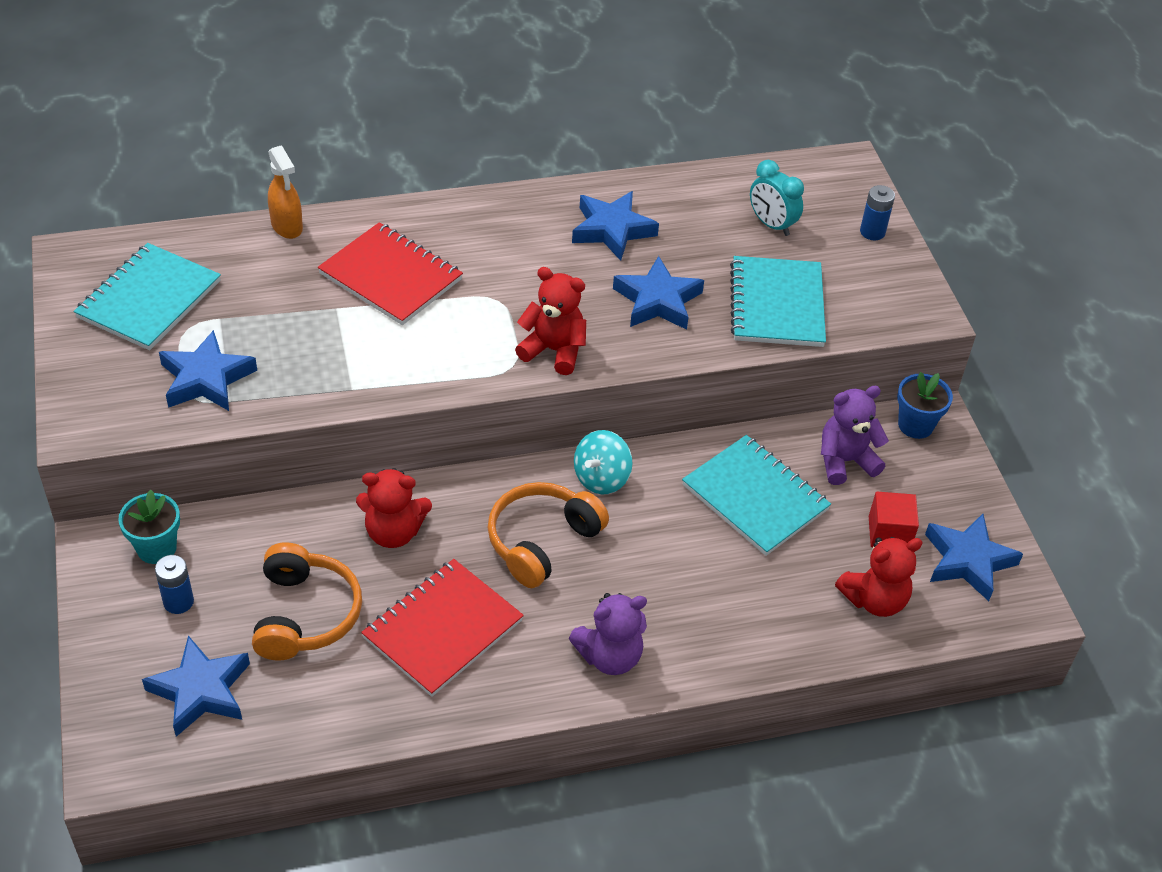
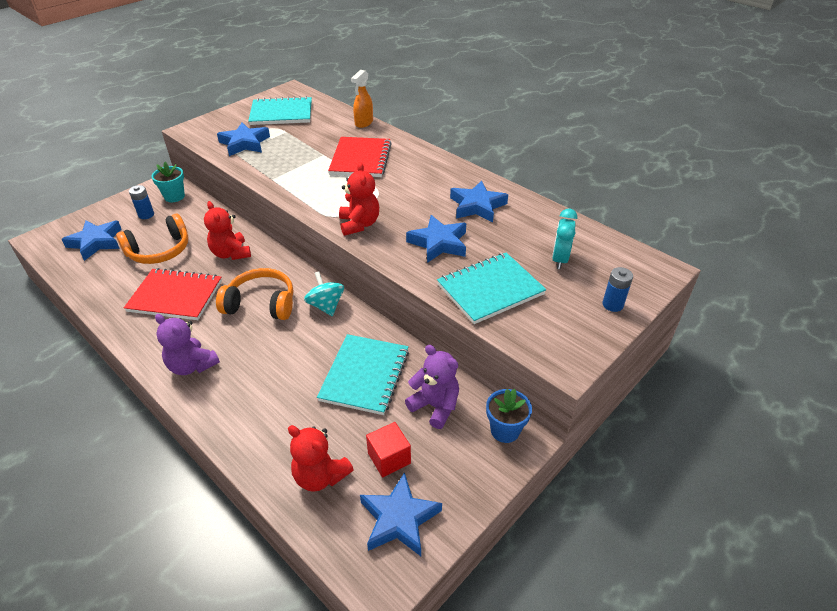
camera: 60 degrees right, 5 degrees down
(601, 478) = (326, 306): turquoise spinning top -> turquoise spinning top turned 60 degrees clockwise

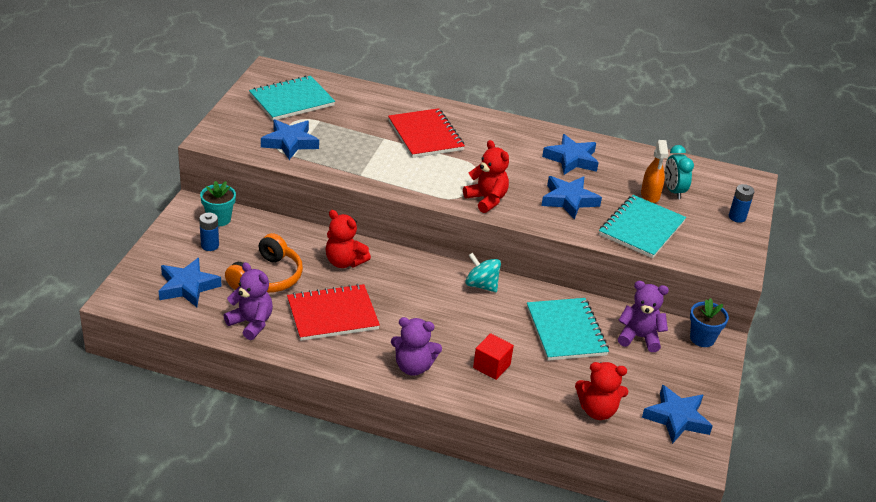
camera: 30 degrees left, 5 degrees down
(107, 285) = (251, 323): none -> purple teddy bear
(261, 304) = (421, 299): orange headphones -> none
(363, 123) = (390, 95): orange spray bottle -> orange spray bottle (650, 195)
(389, 458) = (636, 383): red cube -> red cube (491, 366)

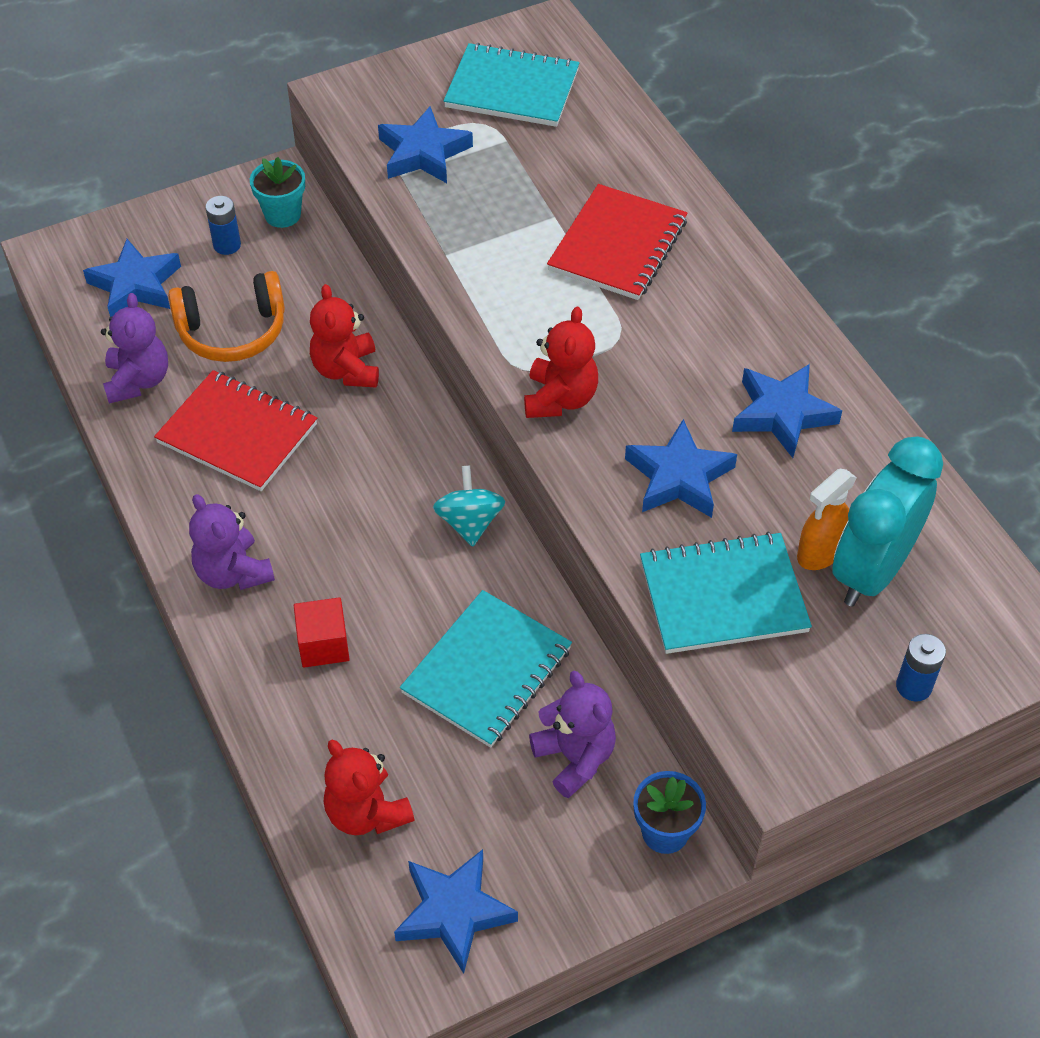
camera: 50 degrees right, 15 degrees up
(673, 191) = (871, 571): turquoise clock -> turquoise clock, size x1.73

